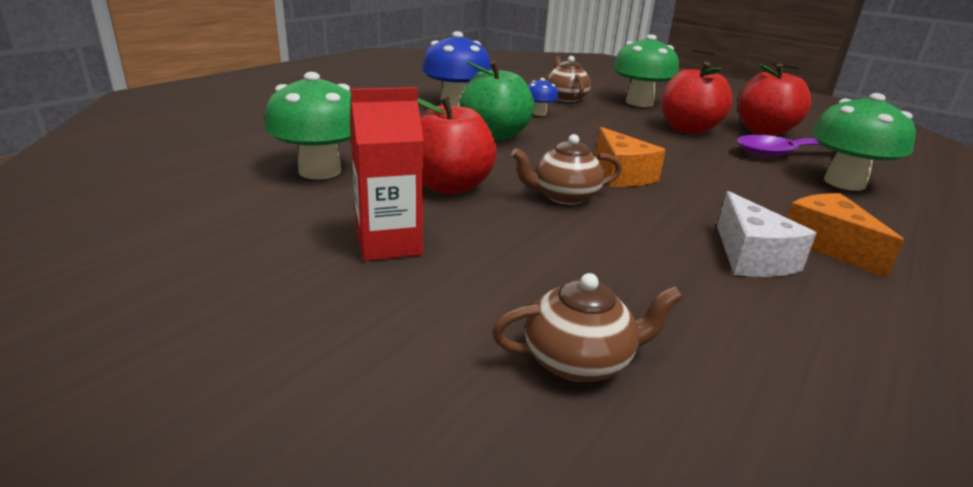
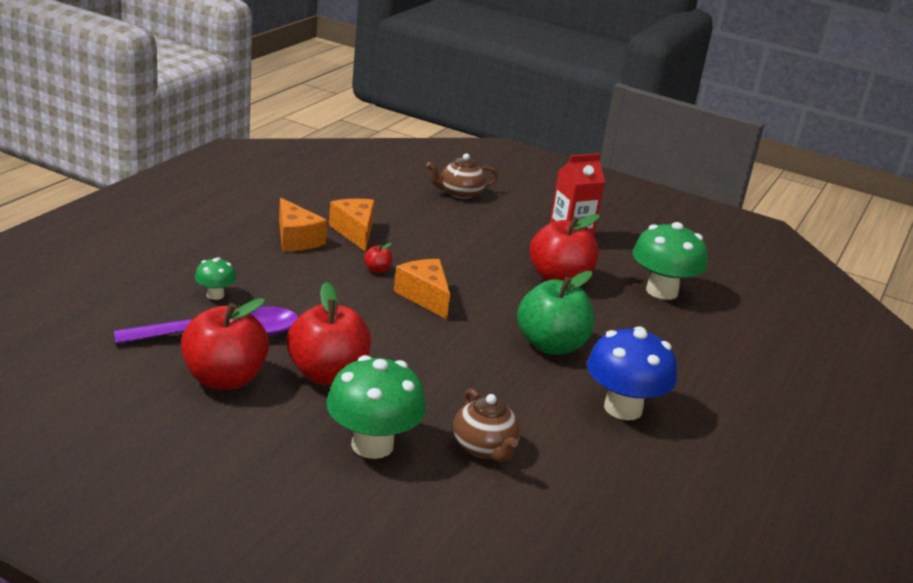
camera: 170 degrees right, 0 degrees up
(539, 113) = (514, 397): blue mushroom -> none
(564, 196) = (473, 273): brown teapot -> none
(688, 202) = (377, 270): none -> red apple
(751, 257) = (355, 232): white cheese -> orange cheese
(844, 182) = (215, 295): green mushroom -> green mushroom, size x0.49

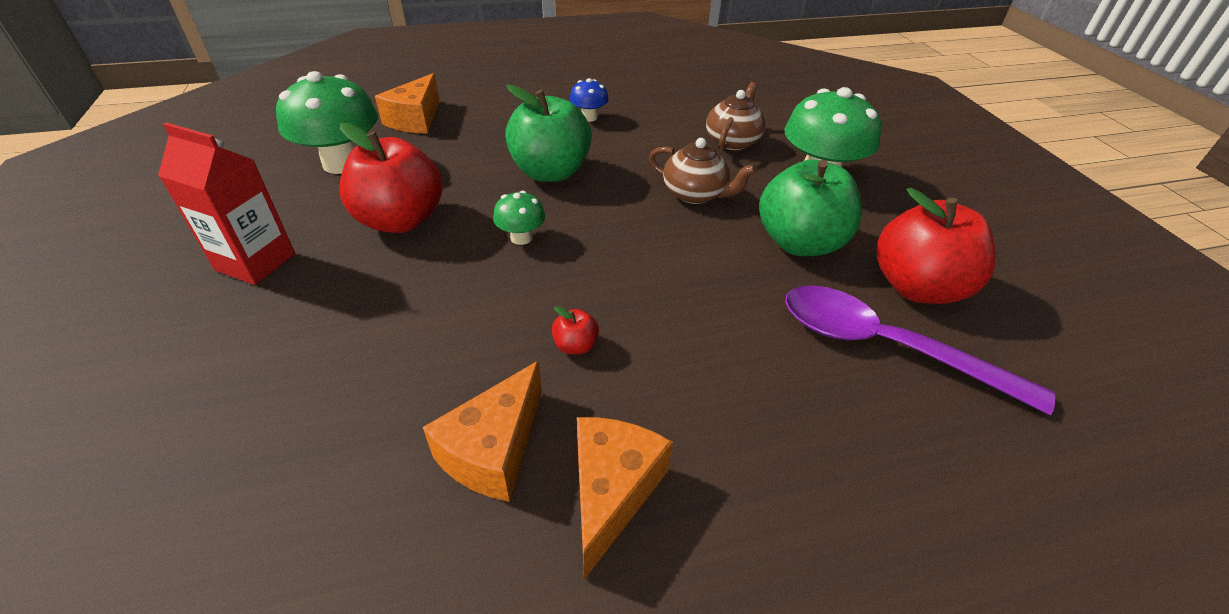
camera: 130 degrees left, 15 degrees up
(215, 295) = (855, 424): green mushroom -> green mushroom (521, 238)
(327, 374) = (800, 243): red apple -> green apple
(424, 297) = (579, 275): orange cheese -> orange cheese (415, 119)
(460, 193) = (159, 450): brown teapot -> brown teapot (695, 194)
(623, 408) = (589, 117): blue mushroom -> blue mushroom, size x0.49

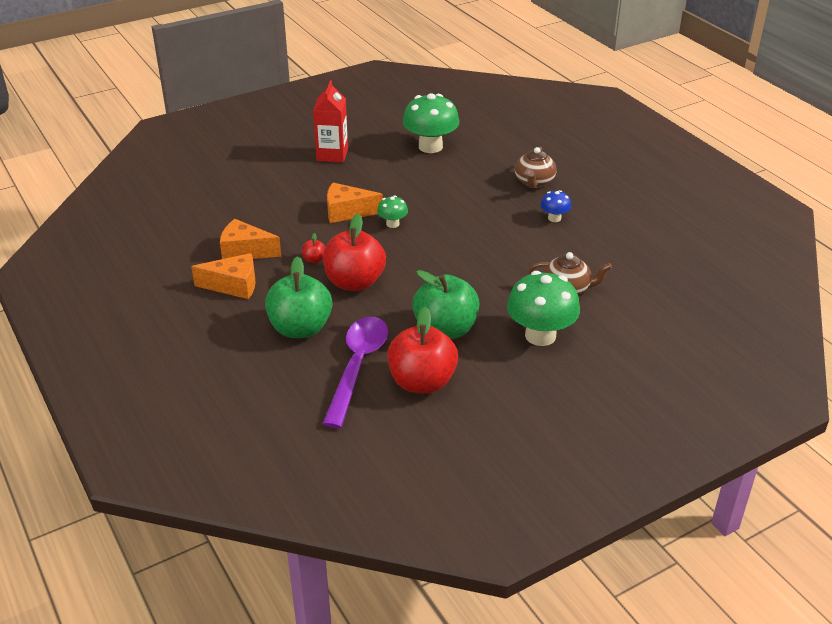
camera: 75 degrees right, 5 degrees down
(400, 220) = (387, 182): red apple -> red apple (354, 282)
(415, 119) = (498, 153): orange cheese -> orange cheese (347, 212)
(550, 172) = (468, 218): green apple -> green apple (300, 328)
(695, 194) = (478, 280): brown teapot -> brown teapot (534, 182)

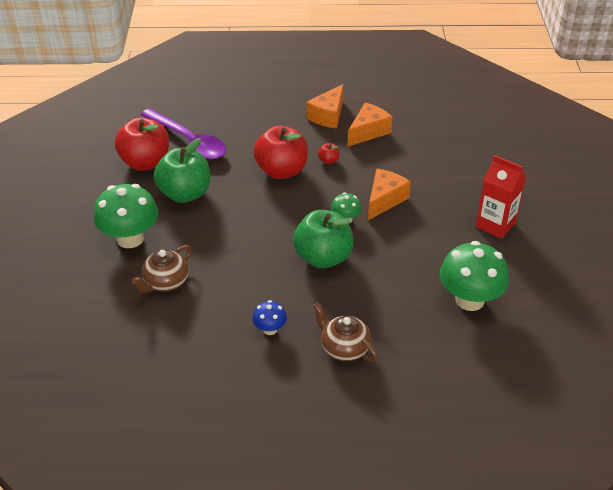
camera: 120 degrees right, 5 degrees up
(300, 328) = (251, 130): green apple -> green apple (323, 257)

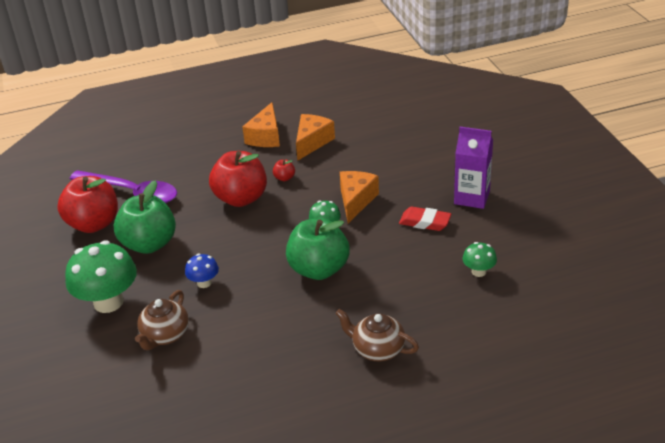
camera: 15 degrees left, 5 degrees down
(270, 329) = (294, 352): blue mushroom -> blue mushroom (204, 283)
(440, 237) = (425, 222): none -> red eraser
(469, 300) = (478, 271): green mushroom -> green mushroom, size x0.49
(495, 224) = (472, 197): red carton -> purple carton

